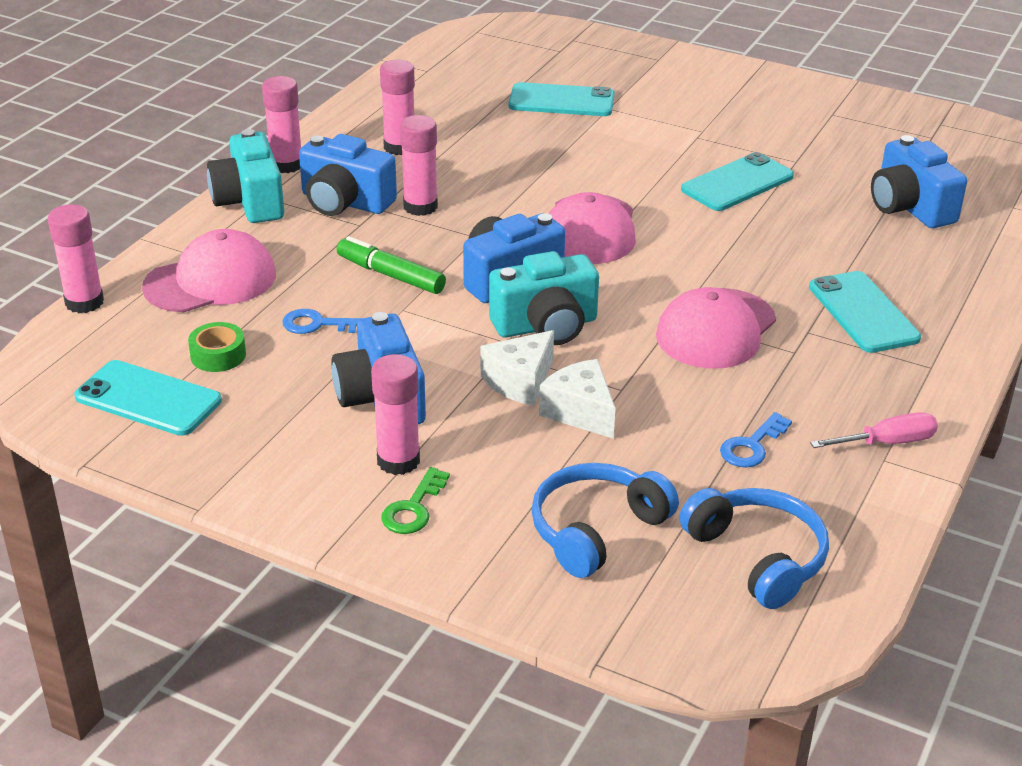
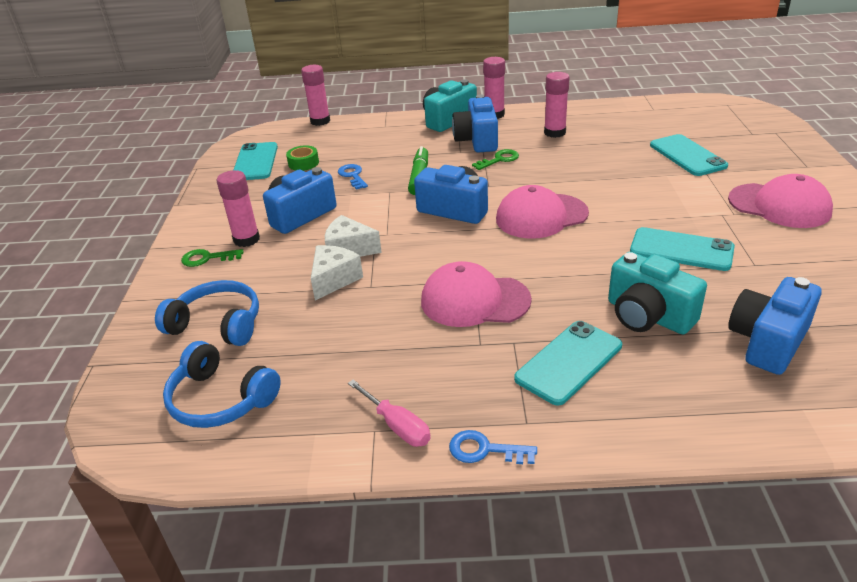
camera: 65 degrees right, 0 degrees up
(211, 281) = (365, 138): pink cap -> pink cap (779, 206)
(420, 207) = (499, 160): pink glue stick -> green key
(546, 326) = (415, 238): turquoise camera -> turquoise camera (648, 316)
(752, 446) = (346, 359): blue key -> blue key (485, 450)
(757, 557) = (220, 399): blue headphones -> blue headphones turned 90 degrees clockwise

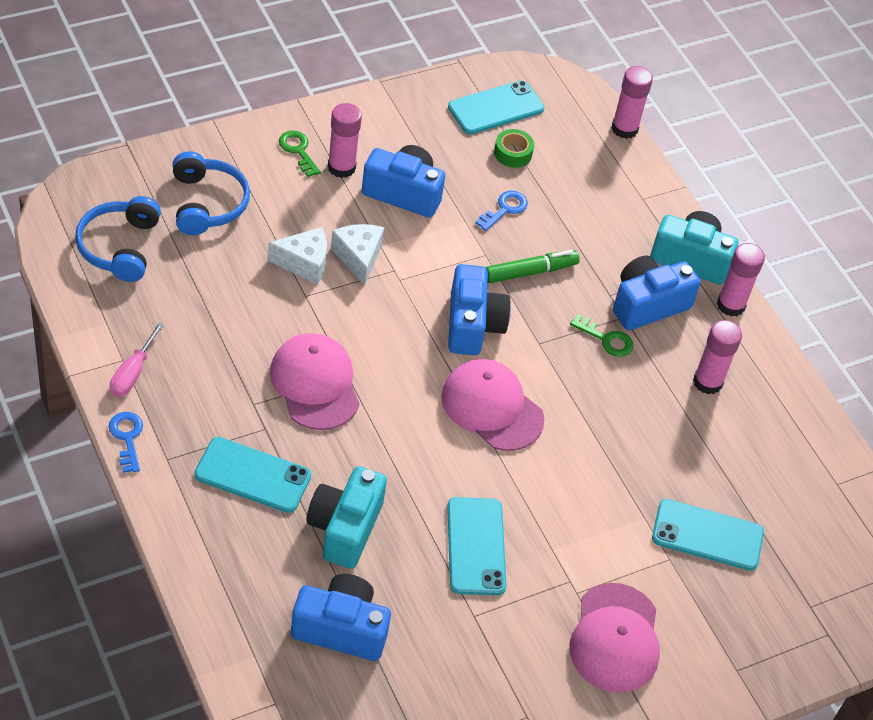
camera: 55 degrees right, 15 degrees up
(687, 155) = (707, 535): turquoise phone -> turquoise phone turned 60 degrees clockwise

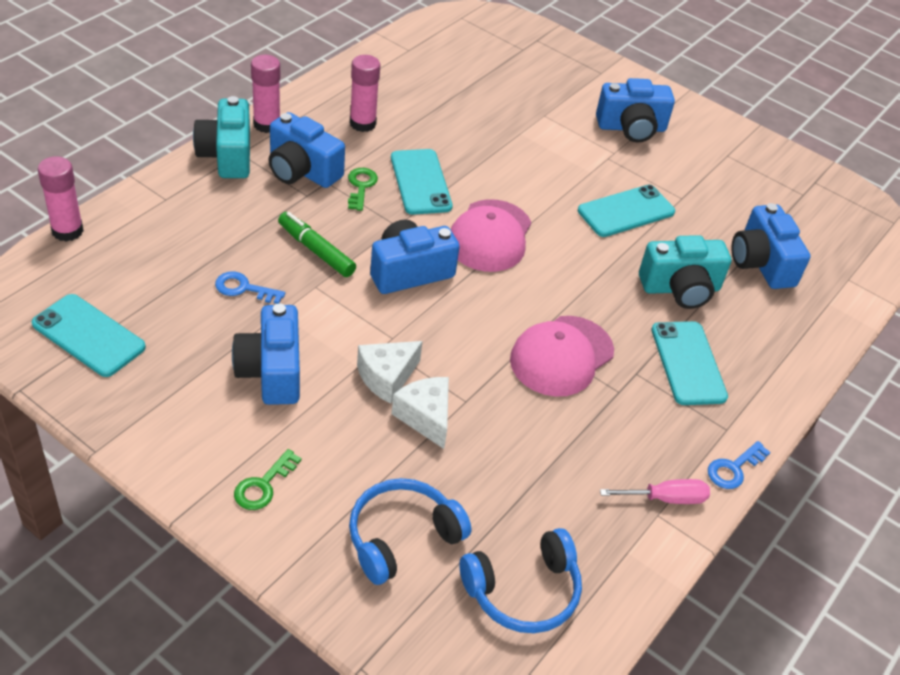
camera: 115 degrees left, 5 degrees down
(341, 167) = (266, 436): pink glue stick -> none
(513, 153) = (156, 303): green tape -> none
(615, 638) = (631, 128): pink cap -> blue camera
(707, 535) = (508, 101): turquoise phone -> turquoise phone (420, 182)

